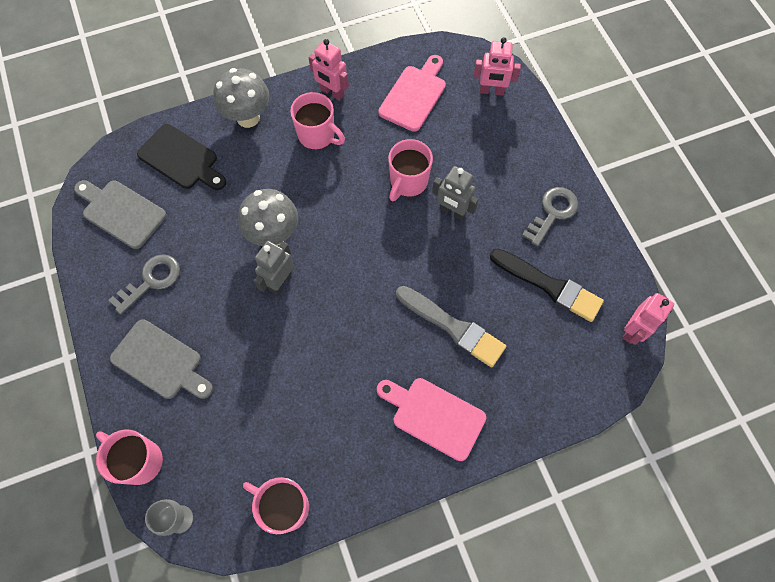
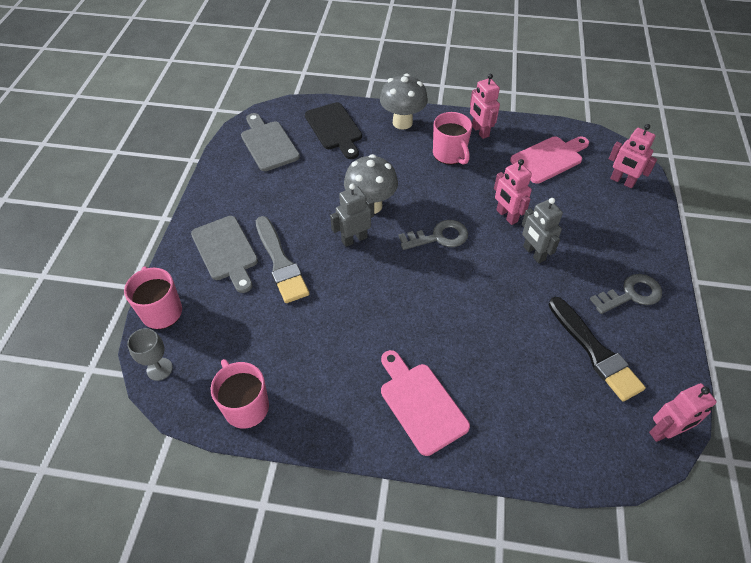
camera: 30 degrees right, 15 degrees down
(151, 281) = (258, 195): grey key -> grey key (438, 237)
(408, 182) = (506, 216): pink mug -> pink robot
(453, 327) = (481, 341): grey brush -> grey brush (280, 263)

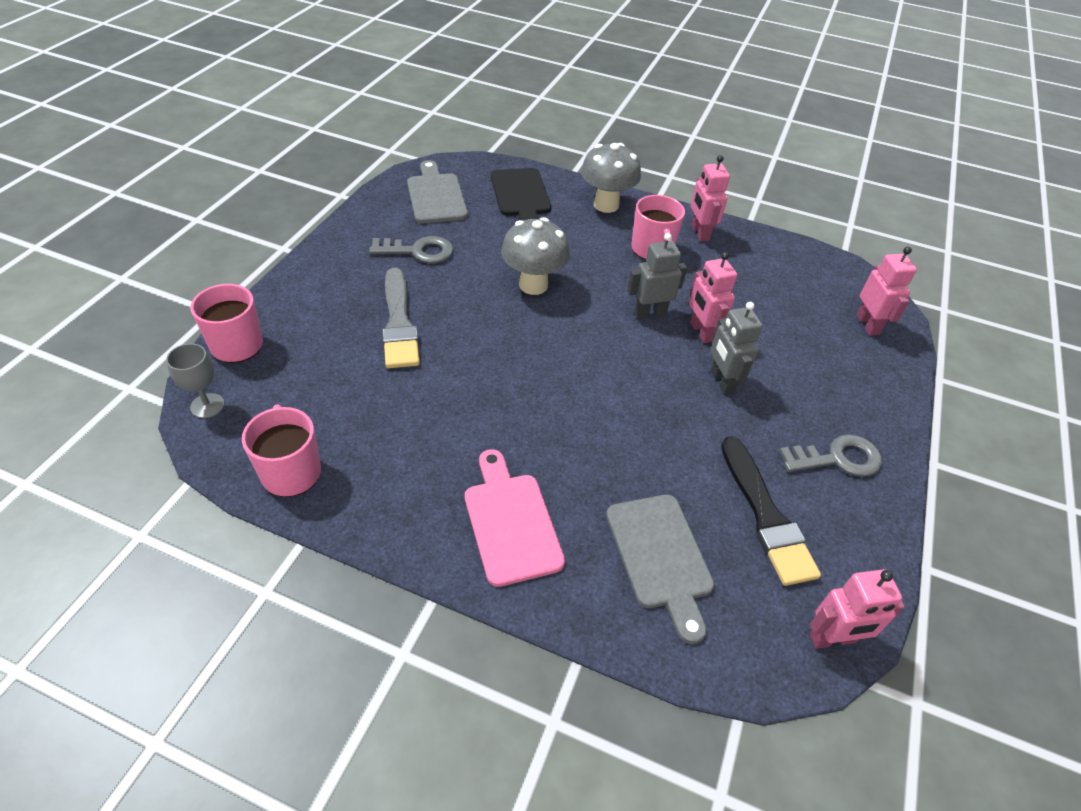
camera: 10 degrees right, 5 degrees down
(226, 251) = (339, 297): grey cutting board -> grey cutting board (661, 557)
(354, 239) = (498, 317): grey robot -> grey robot (650, 313)
(438, 237) = (605, 337): grey key -> grey key (418, 251)
(549, 158) = (779, 280): pink cutting board -> none
(622, 181) = (867, 325): pink robot -> pink robot turned 150 degrees counterclockwise

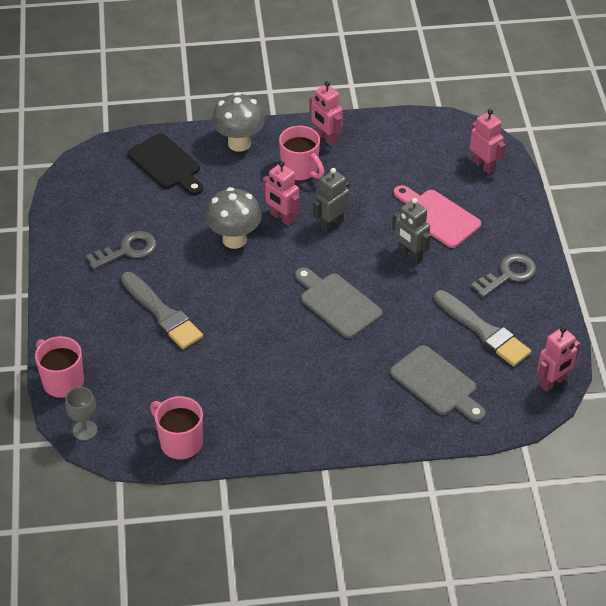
camera: 25 degrees left, 0 degrees up
(436, 196) = (99, 195): grey cutting board -> grey cutting board (337, 303)
(510, 522) = (338, 406): pink cutting board -> pink cutting board (437, 217)
(701, 332) = (375, 223): pink robot -> pink robot (282, 218)
(766, 516) = (483, 331): black brush -> grey brush

